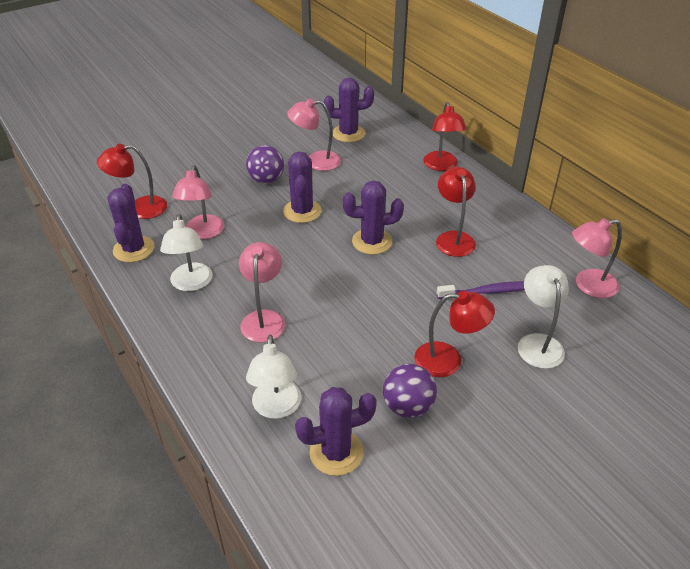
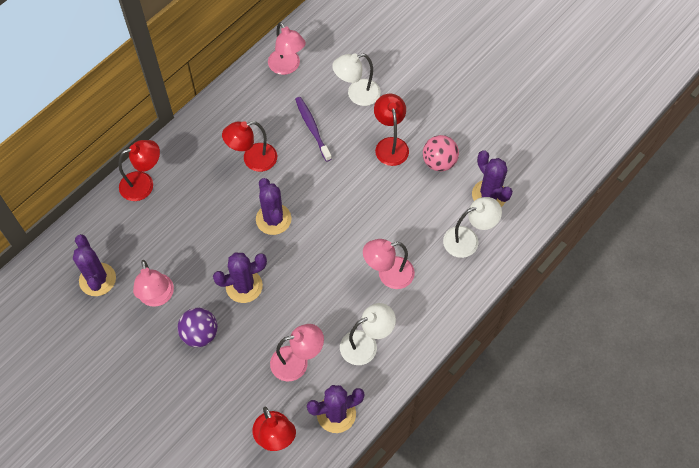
camera: 105 degrees left, 20 degrees up
(408, 406) = (439, 162): purple ball -> pink ball

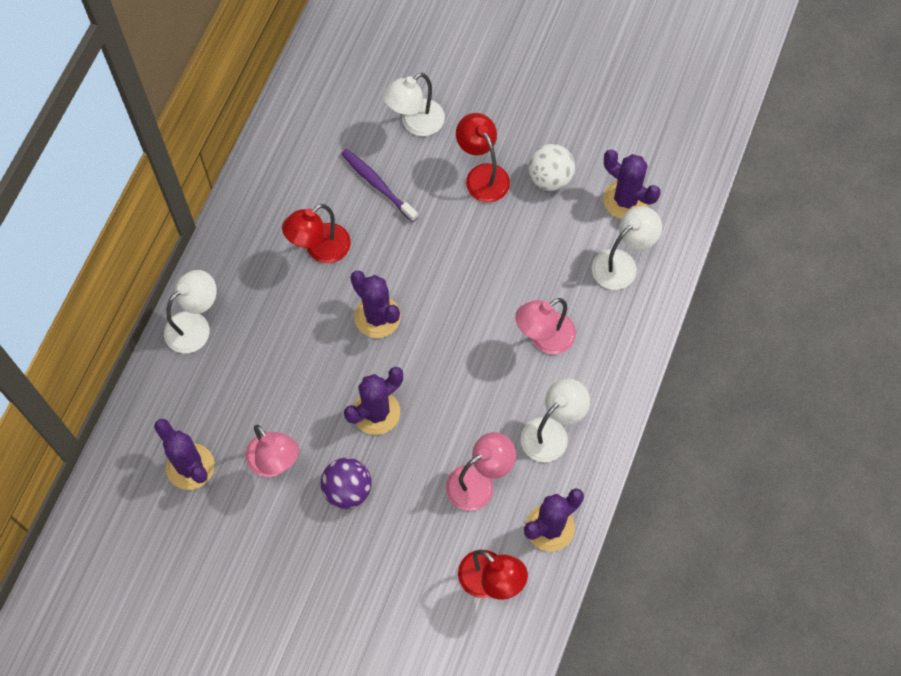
camera: 20 degrees left, 5 degrees up
(144, 184) = (195, 326): red lamp -> white lamp
(287, 67) = (313, 114): pink lamp -> none
(439, 162) = (550, 178): pink ball -> white ball

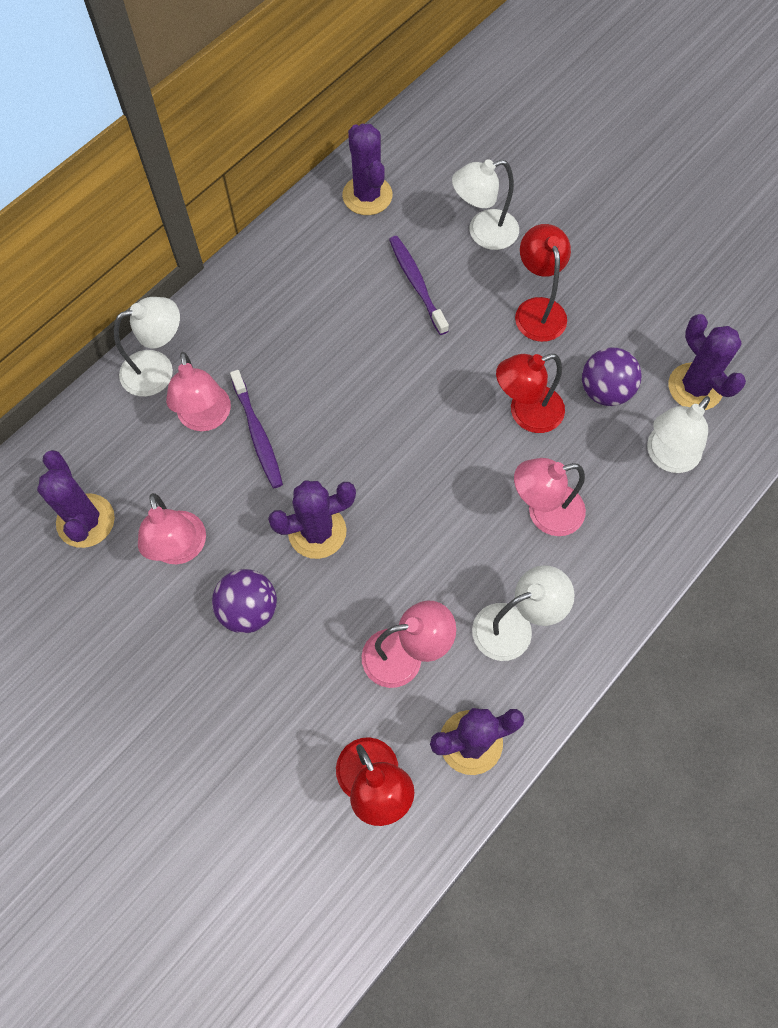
camera: 20 degrees right, 0 degrees up
(251, 353) = (206, 418): none -> pink lamp
(298, 351) = (257, 434): none -> purple toothbrush
(320, 249) = (326, 332): red lamp -> red lamp (526, 413)
(377, 317) = (361, 425): purple cactus -> purple cactus (367, 195)
(550, 178) = (614, 336): white ball -> none
(557, 226) = (605, 391): none -> purple ball
(621, 263) = (666, 457): white lamp -> white lamp turned 150 degrees clockwise

